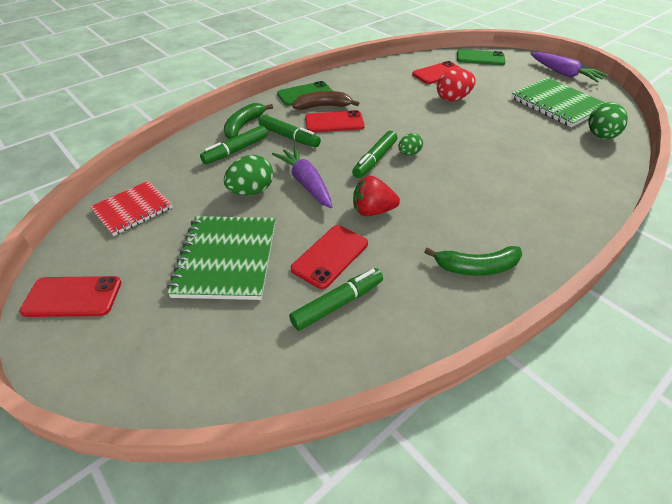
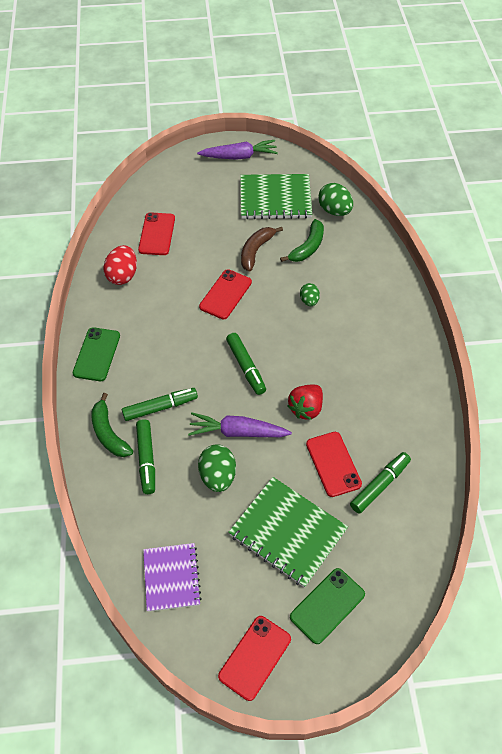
camera: 55 degrees left, 10 degrees up
(133, 209) = (171, 578): red notebook -> purple notebook
(323, 106) = (132, 353): brown banana -> brown banana (256, 251)
(334, 122) = (166, 361): red phone -> red phone (225, 294)
(337, 304) = (380, 485): green marker -> green marker turned 45 degrees clockwise
(409, 153) = (257, 339): green egg -> green egg (309, 301)
(453, 99) = (207, 255): red egg -> red egg (122, 275)
(476, 267) = (403, 387): green banana -> green banana (308, 247)
(480, 58) = (160, 186): green phone -> green phone (327, 605)

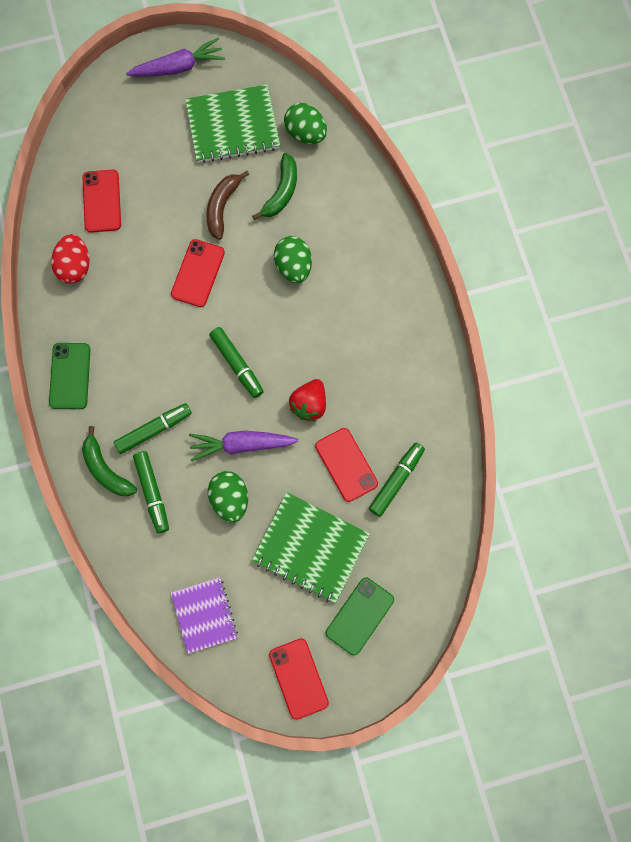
camera: 10 degrees left, 20 degrees up
(255, 657) = (298, 678): red phone -> red phone turned 45 degrees counterclockwise
(309, 301) = (293, 266): green egg -> green egg, size x1.65

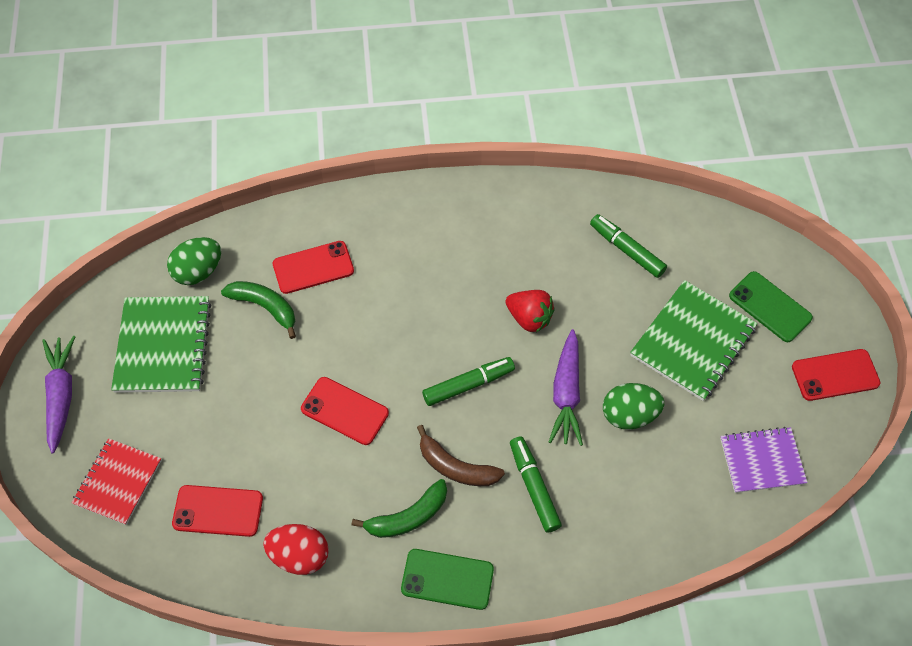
camera: 80 degrees left, 15 degrees down
(106, 469) = (576, 550): green banana -> green banana (408, 517)
(114, 127) = (118, 482): none -> red notebook
(152, 493) = (612, 499): green marker -> none
(222, 207) = (266, 372): brown banana -> brown banana (456, 467)
(293, 266) = (361, 309): green egg -> none
(346, 464) = (603, 293): red phone -> red phone (313, 267)

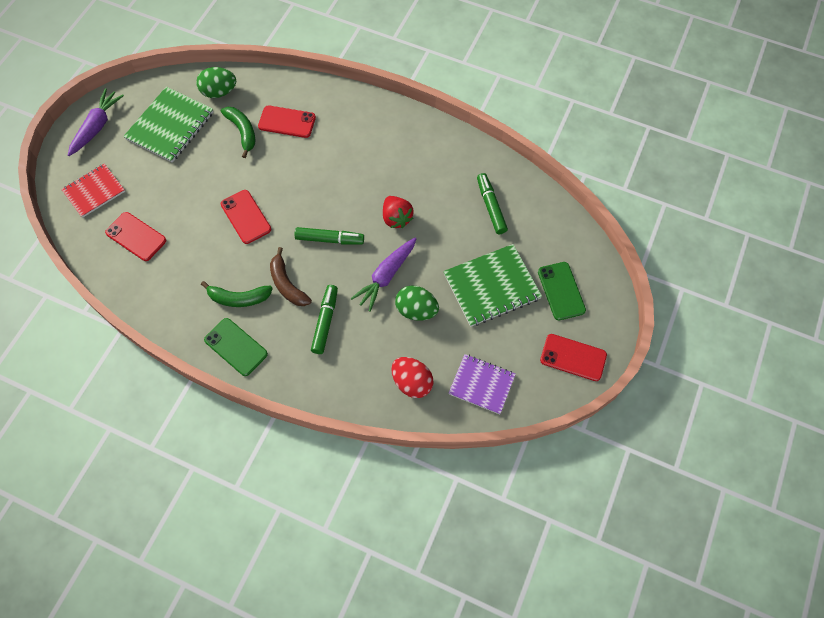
camera: 30 degrees right, 5 degrees up
(299, 556) = (163, 286): red egg -> red egg (412, 382)

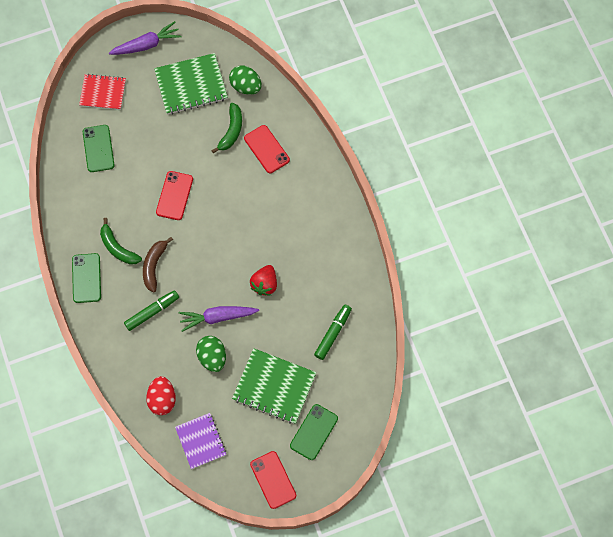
camera: 45 degrees right, 5 degrees up
(136, 236) = (98, 148): red phone -> green phone
(330, 239) = (209, 259): green marker -> none

